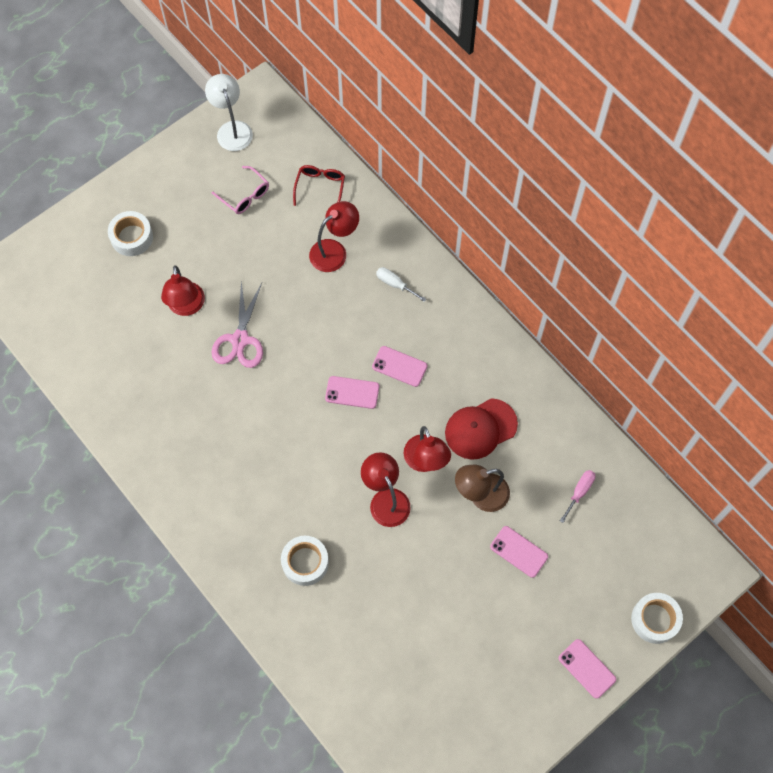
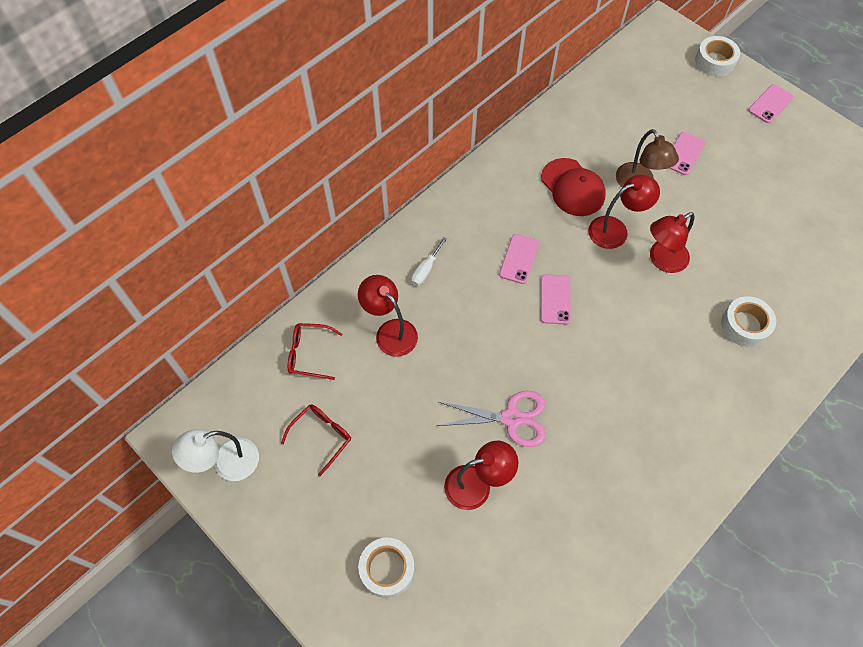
camera: 95 degrees left, 5 degrees down
(244, 195) = (321, 437): pink glasses -> red glasses
(579, 492) = (617, 112): pink screwdriver -> none

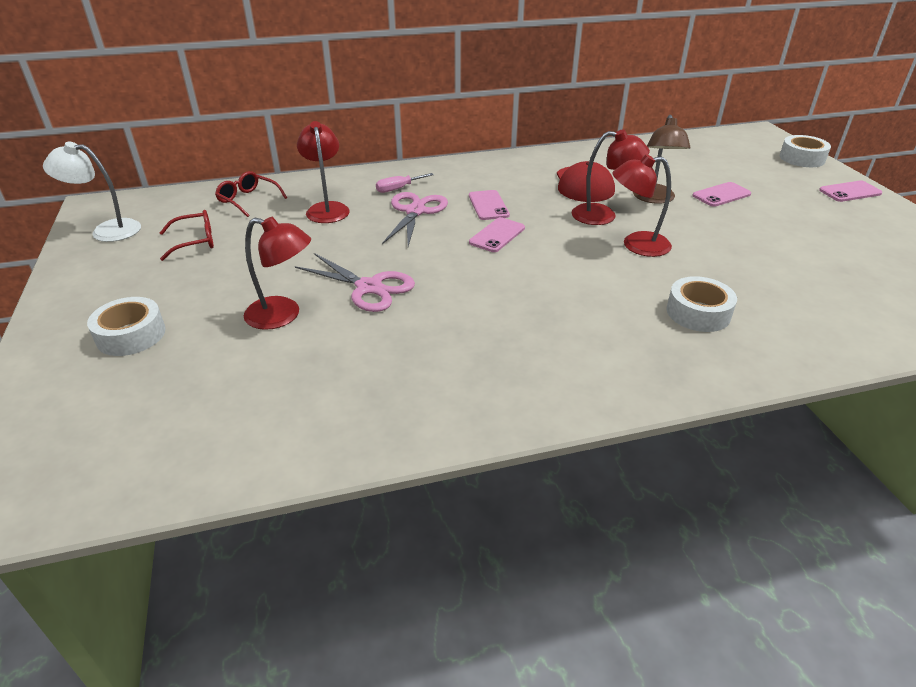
camera: 30 degrees right, 25 degrees down
(426, 270) = (398, 189): white screwdriver -> pink screwdriver
(467, 298) = (415, 211): none -> pink scissors
(519, 259) = (488, 205): pink phone -> pink phone turned 60 degrees counterclockwise

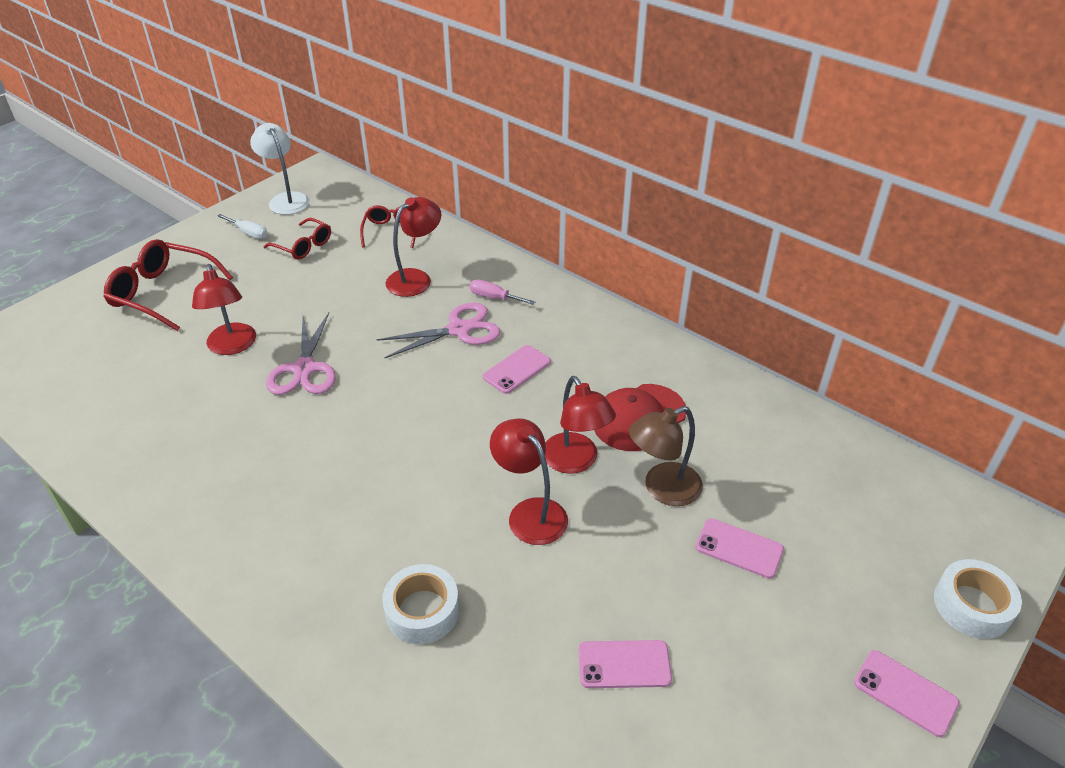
camera: 55 degrees right, 5 degrees up
(122, 262) = (249, 233): none -> white screwdriver
(131, 335) = (163, 293): white tape -> red glasses
(497, 235) = (460, 402): pink phone -> pink phone (624, 664)

